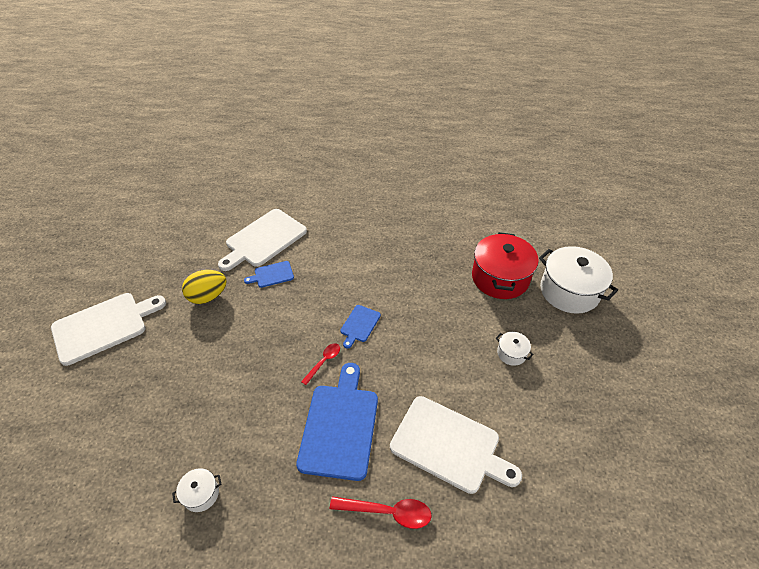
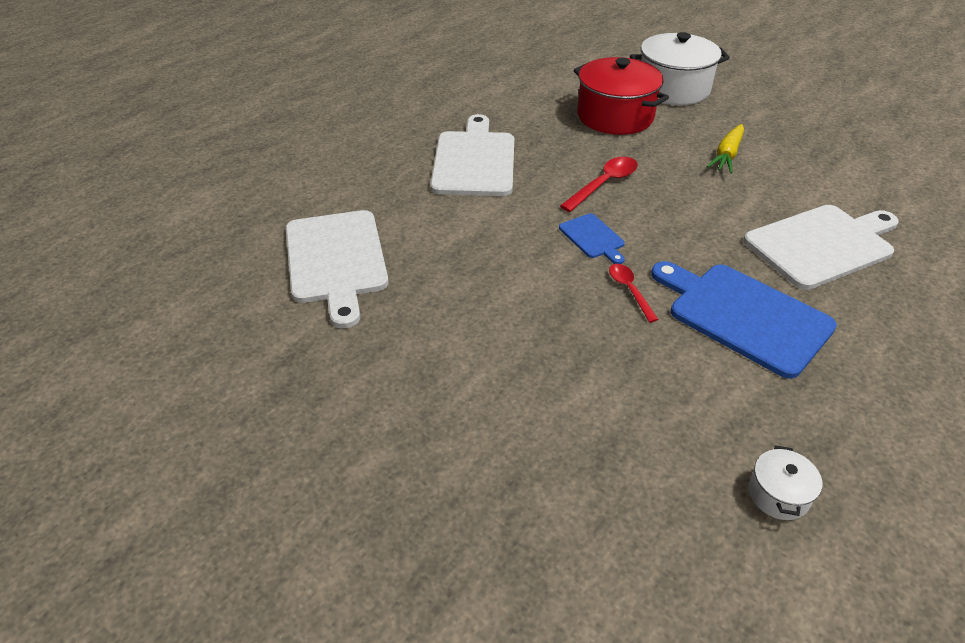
camera: 55 degrees left, 5 degrees down
(104, 326) = (321, 525): white cutting board -> white cutting board (474, 160)
(208, 296) = (393, 361): yellow egg -> none
(272, 275) = (420, 279): blue cutting board -> none
(387, 512) = (888, 325): red spoon -> red spoon (604, 184)
(511, 353) = (727, 155): white pot -> yellow carrot

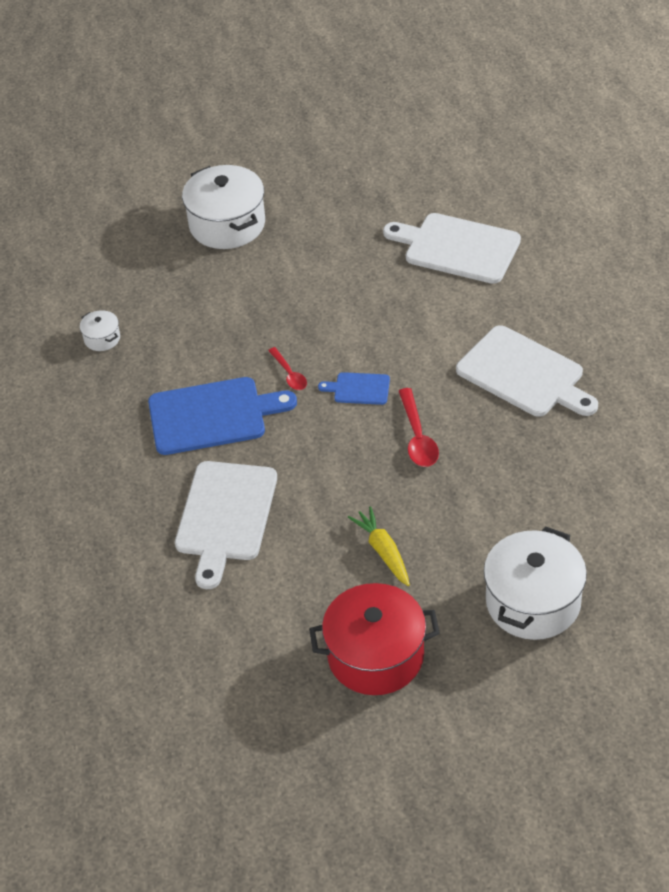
camera: 130 degrees right, 5 degrees up
(450, 495) = (227, 224): none -> white pot
(615, 116) = (518, 515): red pot -> red pot (375, 656)
(629, 290) = (289, 374): red spoon -> red spoon turned 45 degrees clockwise

